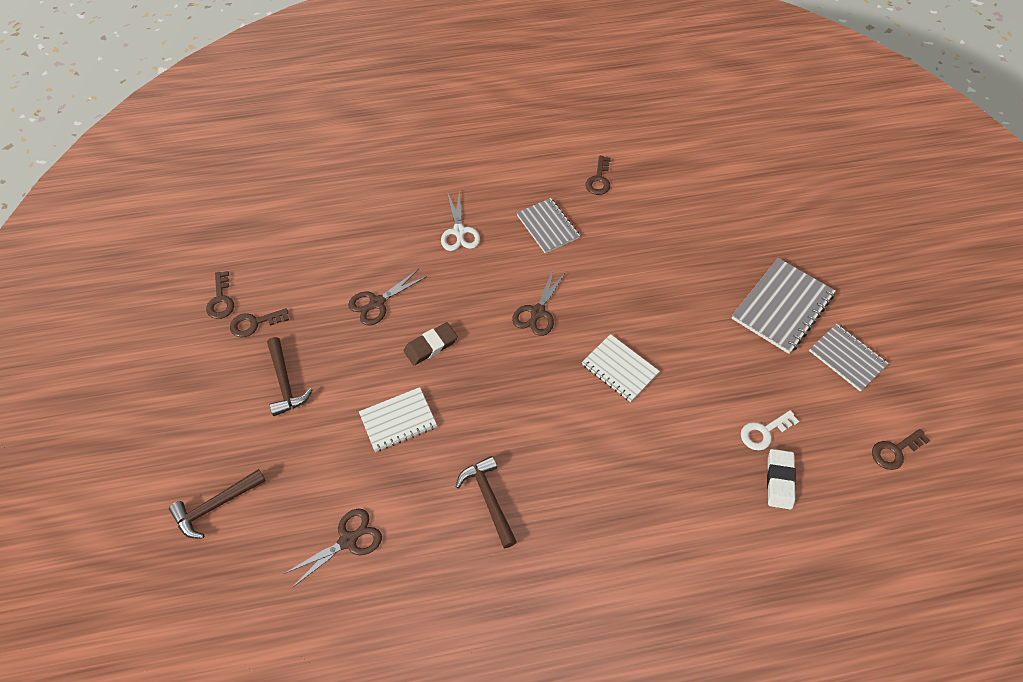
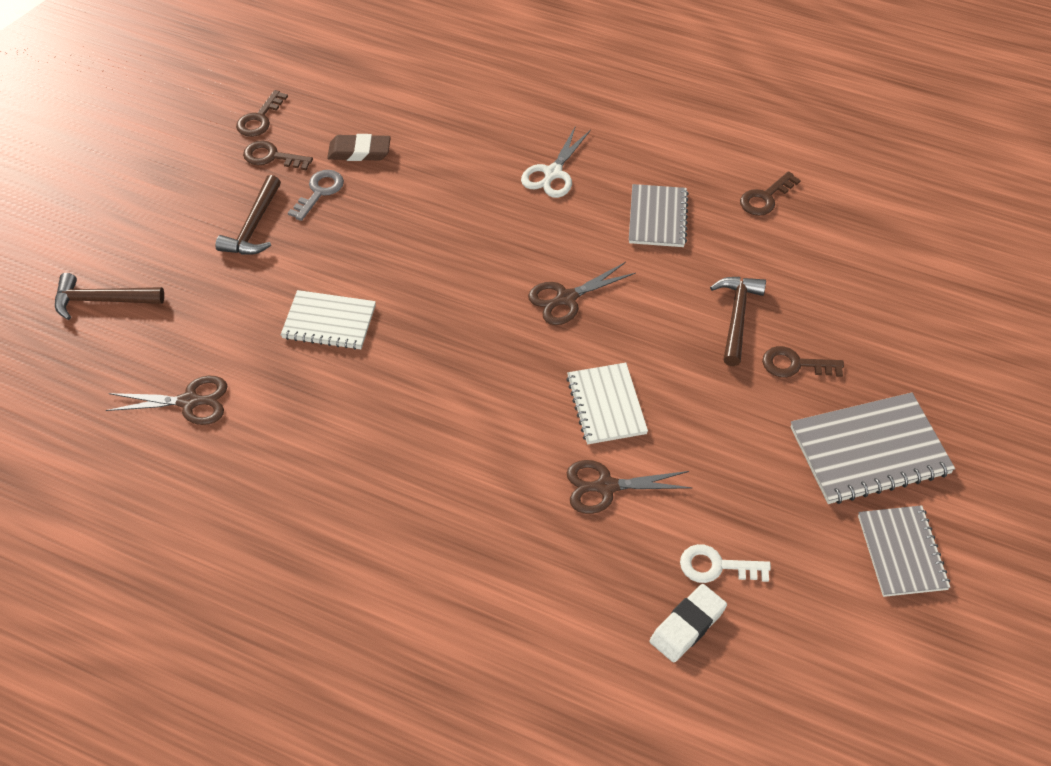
camera: 35 degrees right, 5 degrees down
(312, 330) = (319, 192): none -> grey key
(377, 303) = (405, 200): brown scissors -> brown scissors (605, 487)
(430, 346) = (423, 270): brown eraser -> brown eraser (359, 151)
(488, 499) = (353, 447): brown hammer -> brown hammer (736, 317)
(895, 451) = (865, 686): brown key -> brown key (795, 364)

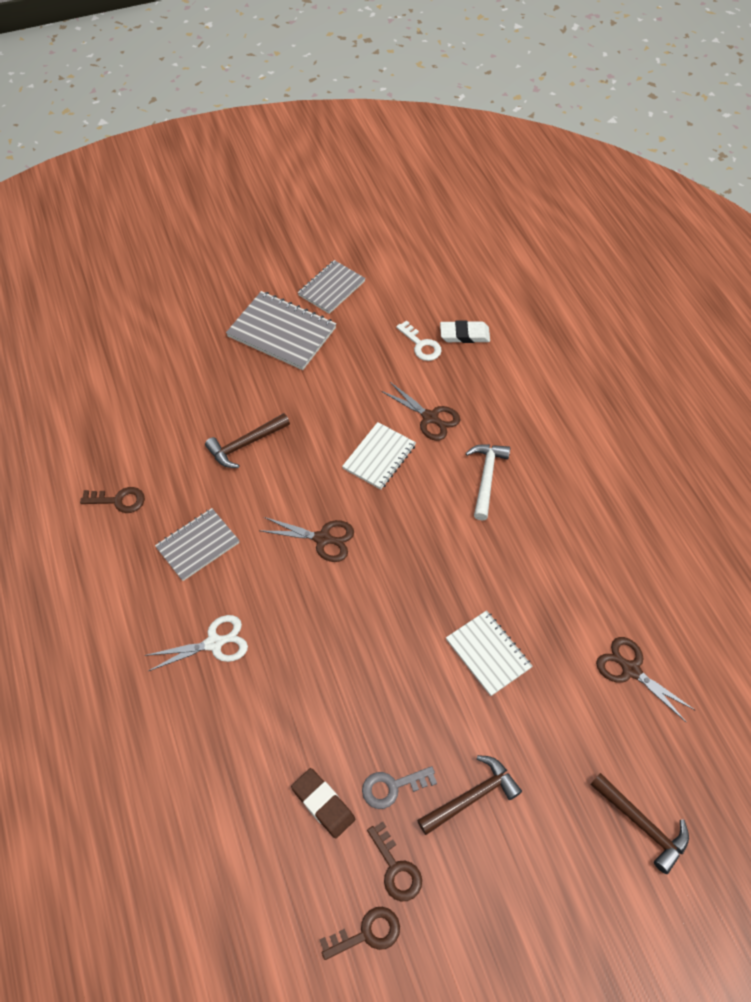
camera: 135 degrees left, 5 degrees up
(482, 469) = (486, 478): none -> white hammer
(795, 364) = (254, 396): brown key -> none

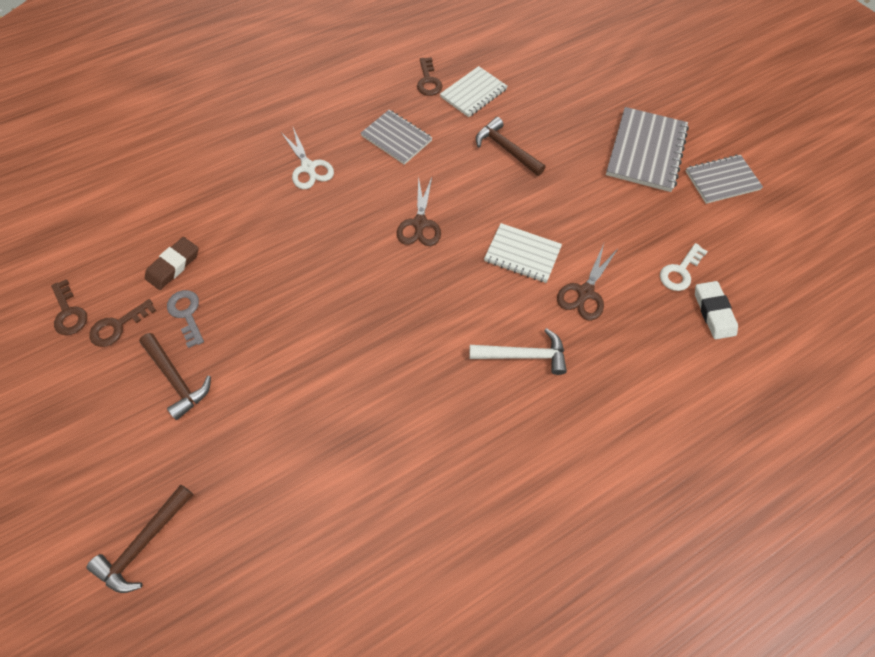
camera: 80 degrees right, 5 degrees up
(331, 288) = (722, 180): grey notebook -> grey notebook turned 45 degrees counterclockwise
(488, 653) = (318, 378): white notebook -> white notebook (473, 93)
(630, 669) = (312, 526): brown scissors -> none

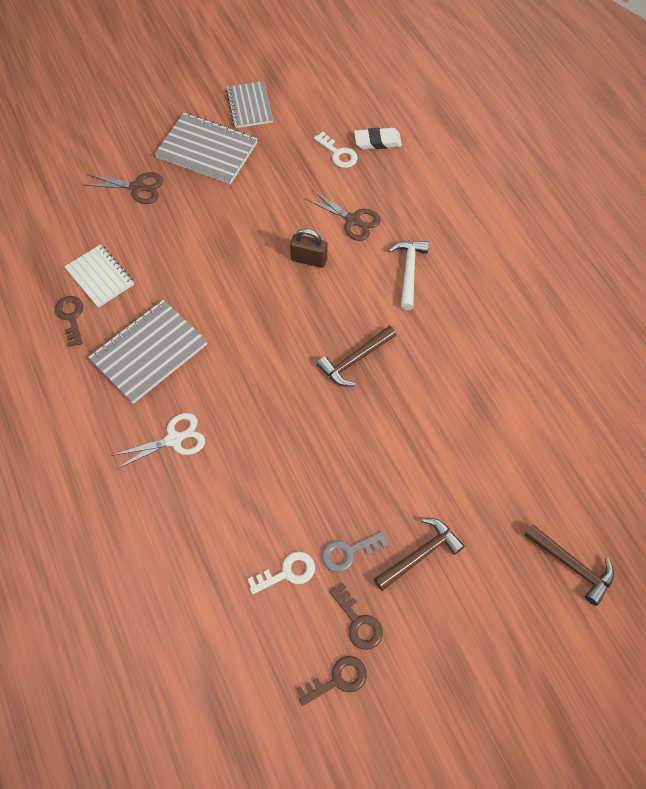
camera: 85 degrees left, 0 degrees up
(173, 265) = (287, 572): brown eraser -> white key
(396, 138) = (149, 352): grey notebook -> grey notebook, size x1.52
(420, 224) = (264, 338): brown scissors -> brown scissors (137, 187)
(428, 81) = (71, 317): brown key -> brown key turned 105 degrees counterclockwise
(506, 149) = (184, 257): brown hammer -> brown hammer (355, 360)
(522, 254) = (309, 259): white notebook -> brown padlock

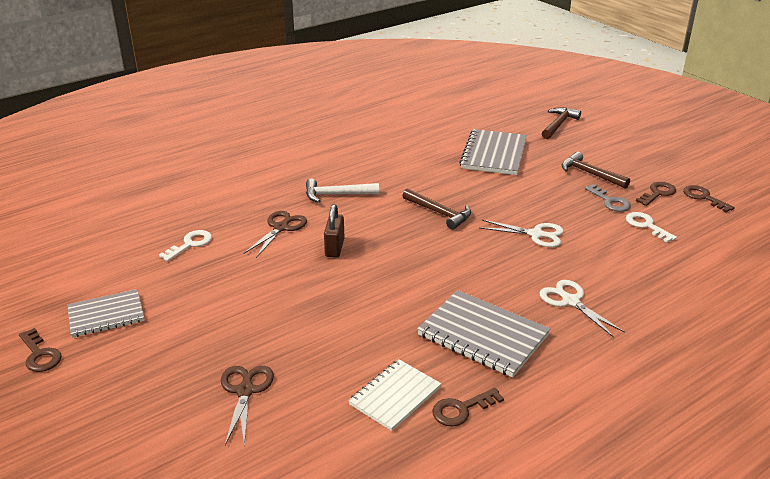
camera: 100 degrees left, 30 degrees down
(207, 151) = (181, 339): grey notebook -> grey notebook (494, 154)
(213, 75) = (40, 355): none -> brown key
(294, 444) = (536, 234): none -> white scissors
(377, 141) = (174, 222): white eraser -> none

